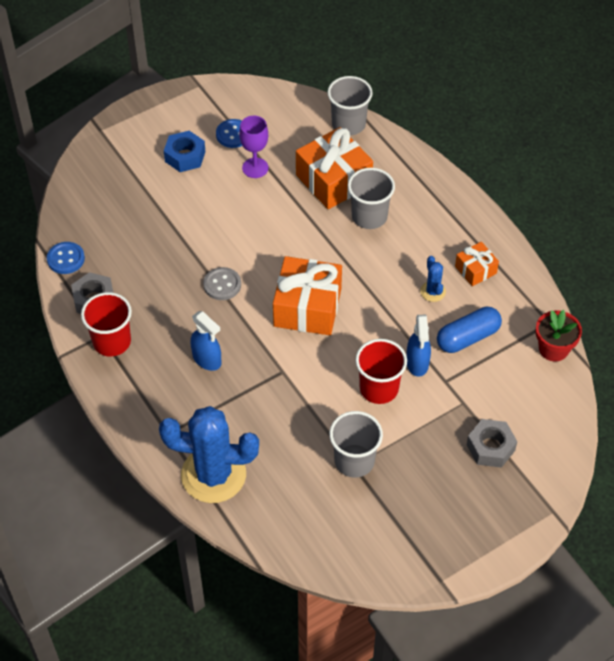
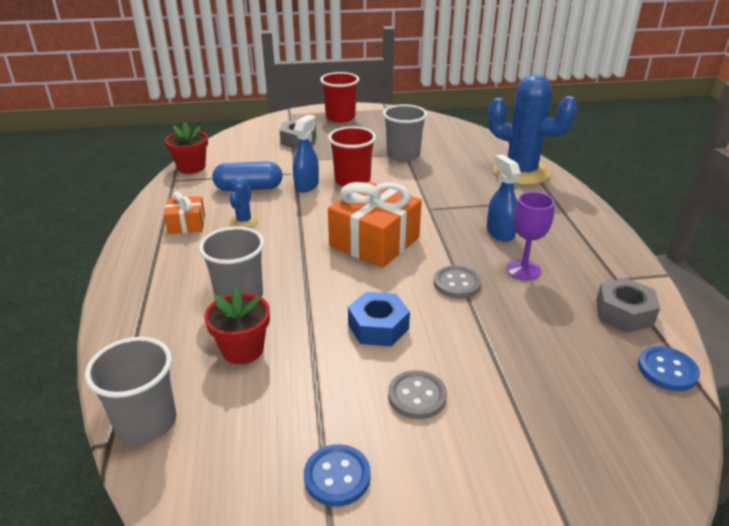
camera: 155 degrees left, 20 degrees down
(112, 342) = (604, 270): red cup -> red cup (340, 117)
(185, 156) = (440, 466): blue nut -> blue nut (378, 327)
(213, 188) = (417, 396): none -> grey button
(255, 168) = (336, 404): purple goblet -> purple goblet (523, 270)
(333, 180) = (242, 349): orange gift -> red flower pot

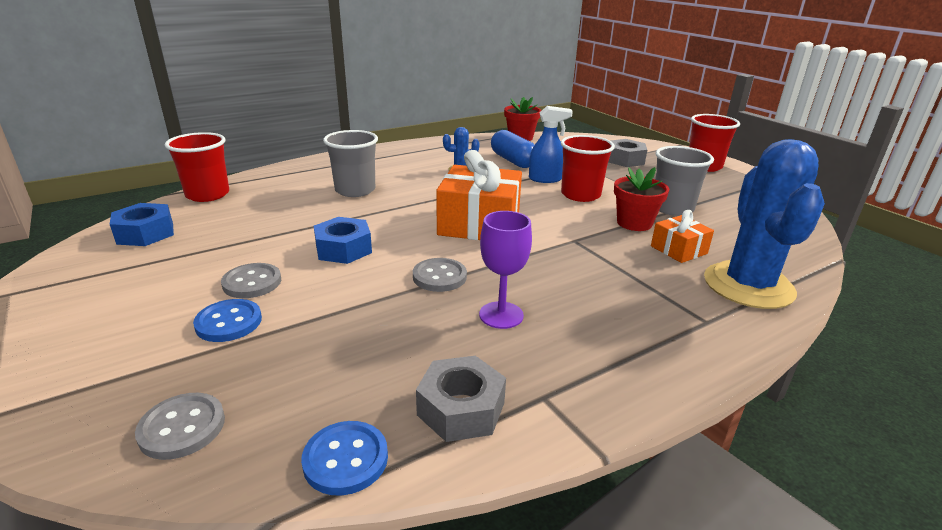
camera: 65 degrees right, 5 degrees down
(146, 422) = (207, 195): grey cup -> red cup
(187, 224) = (437, 154): orange gift -> orange gift (678, 250)
(235, 489) = (145, 233): none -> blue nut
(242, 349) = (291, 205): red flower pot -> red flower pot (634, 223)
(337, 476) = (154, 265): blue button -> blue button (229, 322)
(500, 232) = (570, 289): blue spray bottle -> none
(629, 451) = (182, 427): none -> grey button

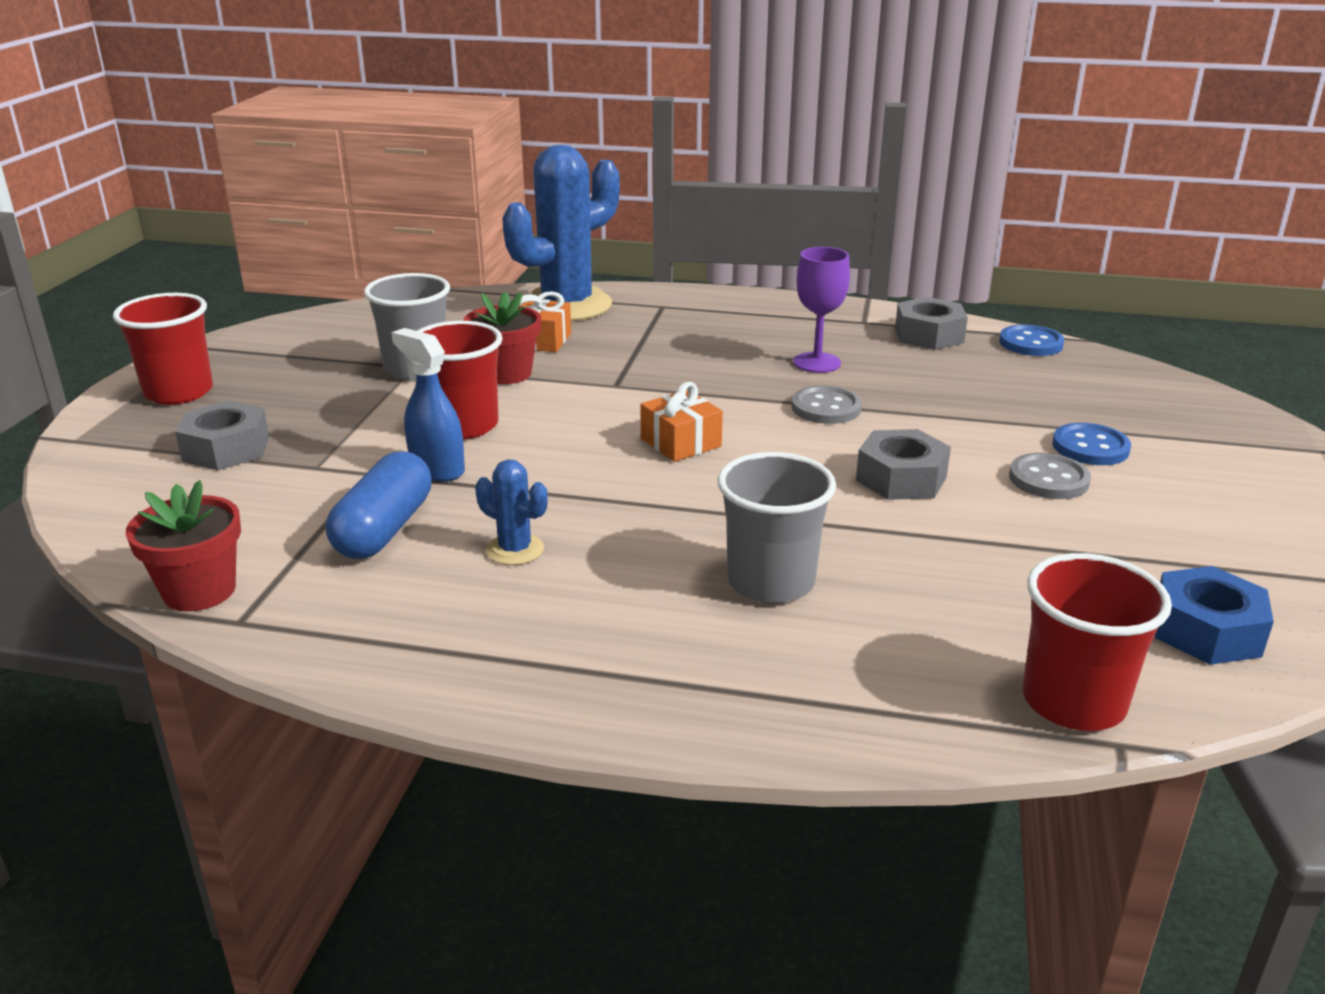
camera: 135 degrees left, 0 degrees up
(182, 427) = (1146, 391): grey button -> none
(343, 249) = (901, 478): blue nut -> grey nut
(479, 224) = (681, 442): orange gift -> orange gift, size x0.52

